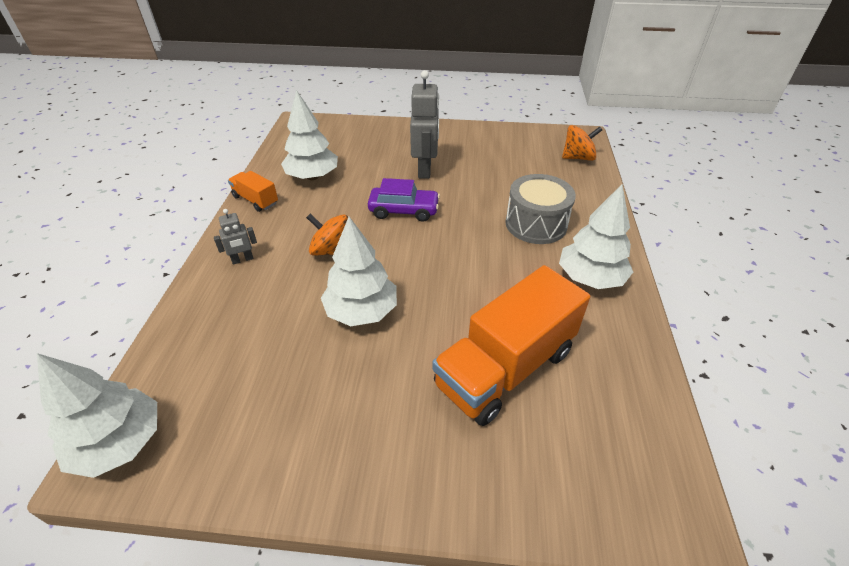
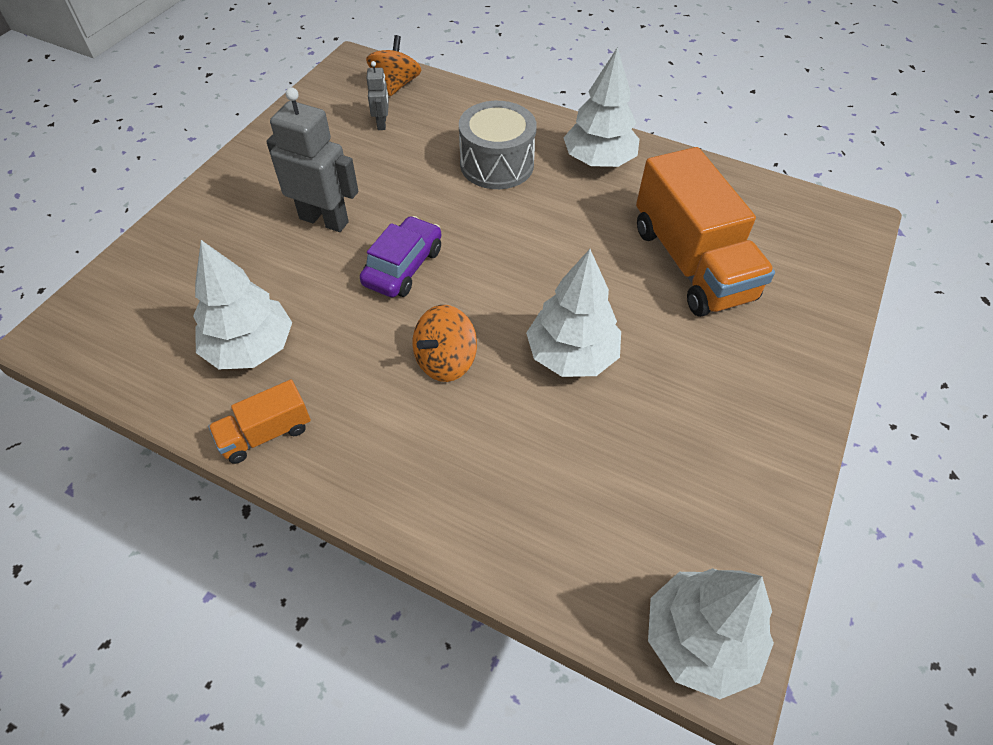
camera: 70 degrees left, 10 degrees up
(242, 260) = (411, 469): grey robot -> grey robot (382, 123)

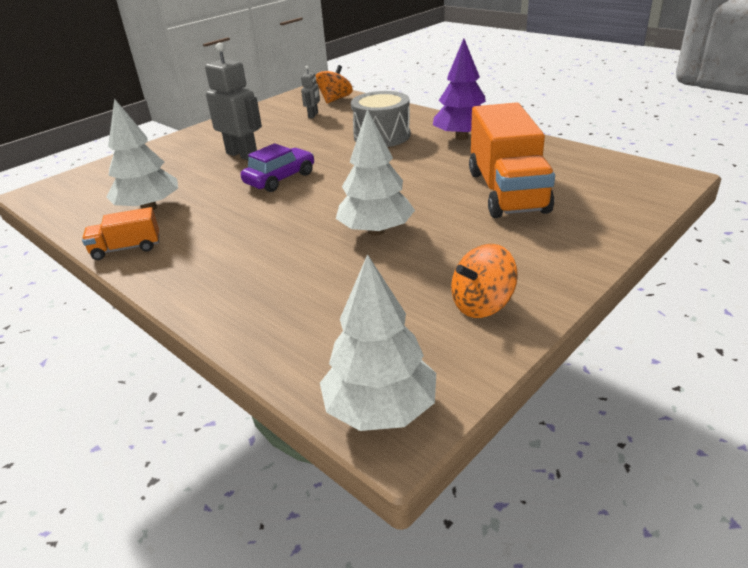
camera: 20 degrees right, 20 degrees down
(445, 361) = (277, 225): orange spinning top -> orange spinning top (482, 304)
(598, 161) = (461, 137): white tree -> purple tree

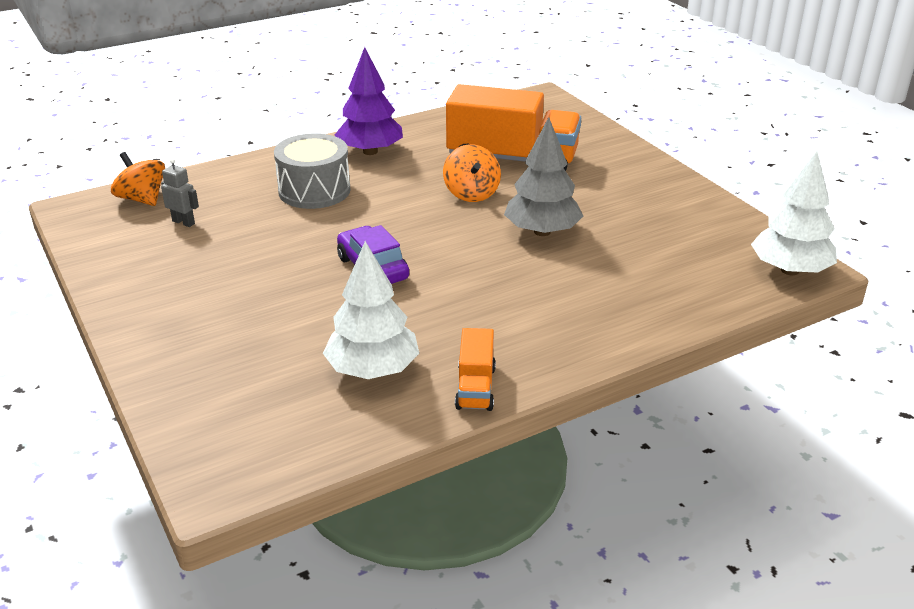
camera: 75 degrees left, 0 degrees up
(242, 155) = (266, 288): grey robot -> none
(376, 231) = (542, 231): white tree -> grey tree
(482, 304) = (683, 210): orange spinning top -> orange spinning top (471, 193)

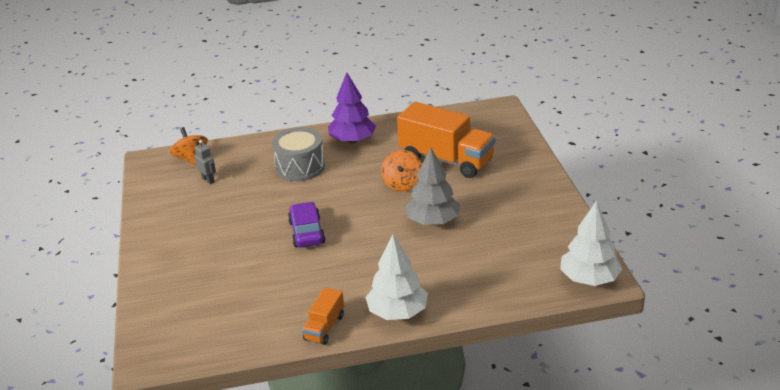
camera: 20 degrees right, 0 degrees up
(372, 370) = (269, 304): white tree -> white tree (397, 312)

